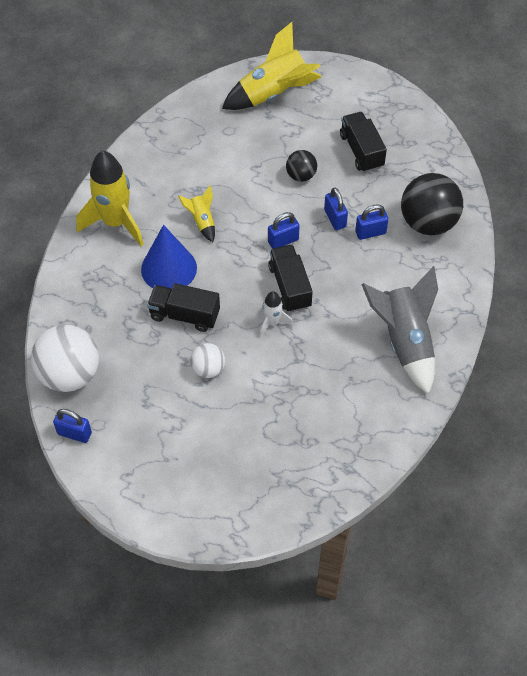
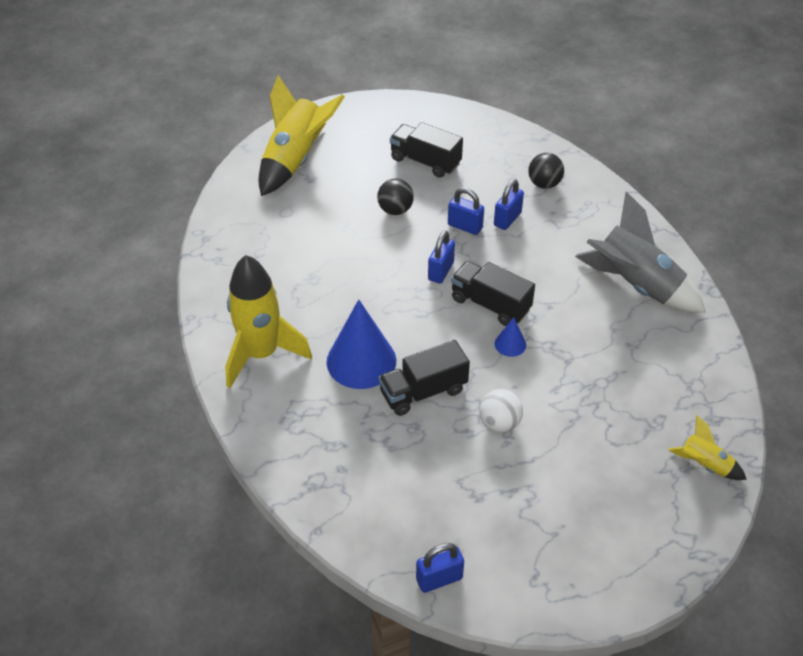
camera: 40 degrees left, 10 degrees down
(70, 374) = (370, 525): white ball -> none
(202, 221) = (347, 301): yellow rocket -> yellow rocket (704, 465)
(272, 322) = (510, 344): white rocket -> blue cone
(428, 222) = (544, 184): black ball -> black ball, size x0.53

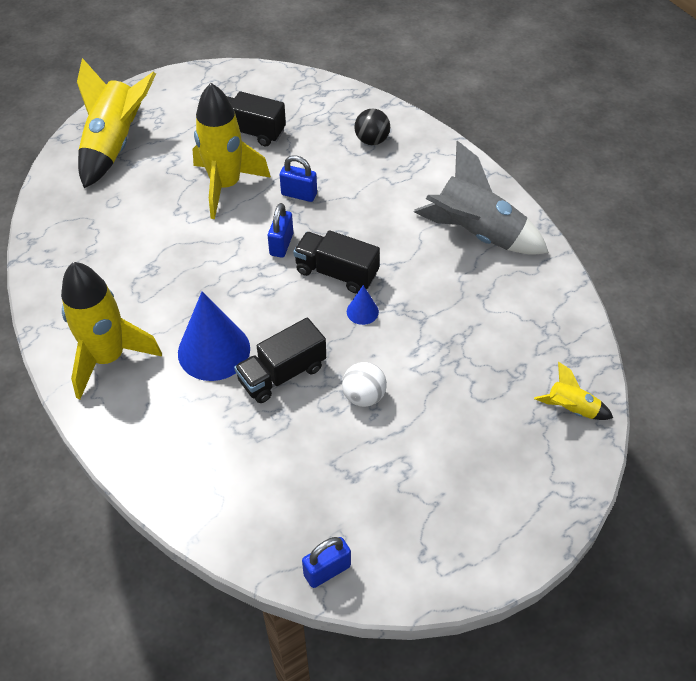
camera: 10 degrees left, 5 degrees up
(395, 210) = (226, 186): black ball -> yellow rocket
(507, 219) = (340, 181): blue padlock -> none

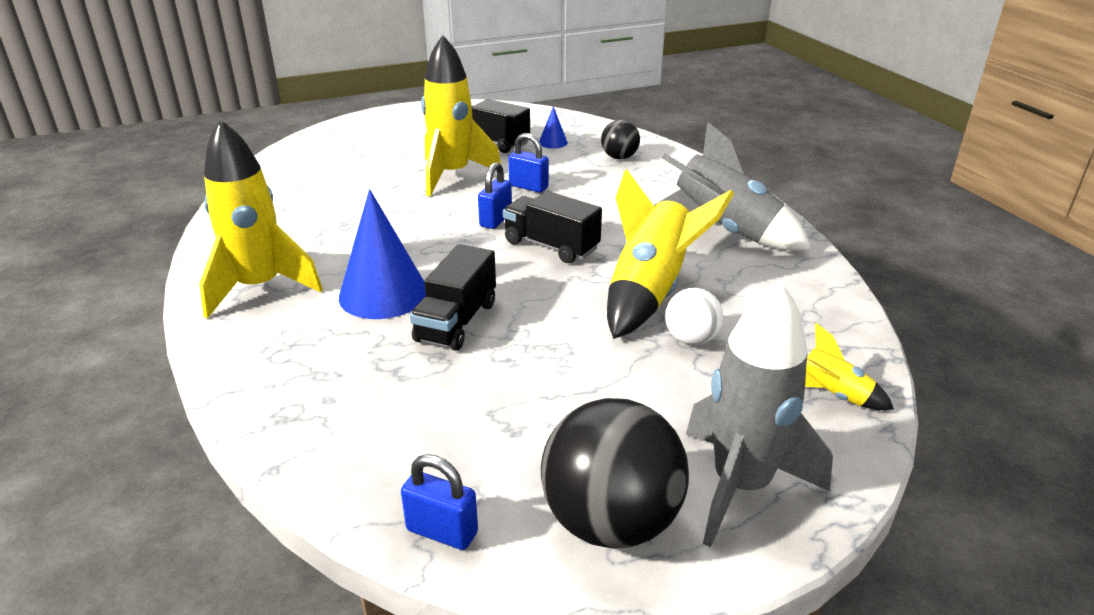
camera: 10 degrees right, 20 degrees down
(115, 145) = (352, 142): yellow rocket -> yellow rocket (650, 292)
(282, 374) = (456, 321): black truck -> black truck turned 45 degrees counterclockwise
(327, 570) = (442, 531): blue padlock -> blue padlock turned 45 degrees clockwise
(362, 311) = (572, 279): blue cone -> blue cone (553, 142)
(364, 396) = (552, 352): white ball -> white ball (691, 339)
(434, 544) = (610, 521): none -> black ball
(515, 501) = (740, 486): none -> grey rocket

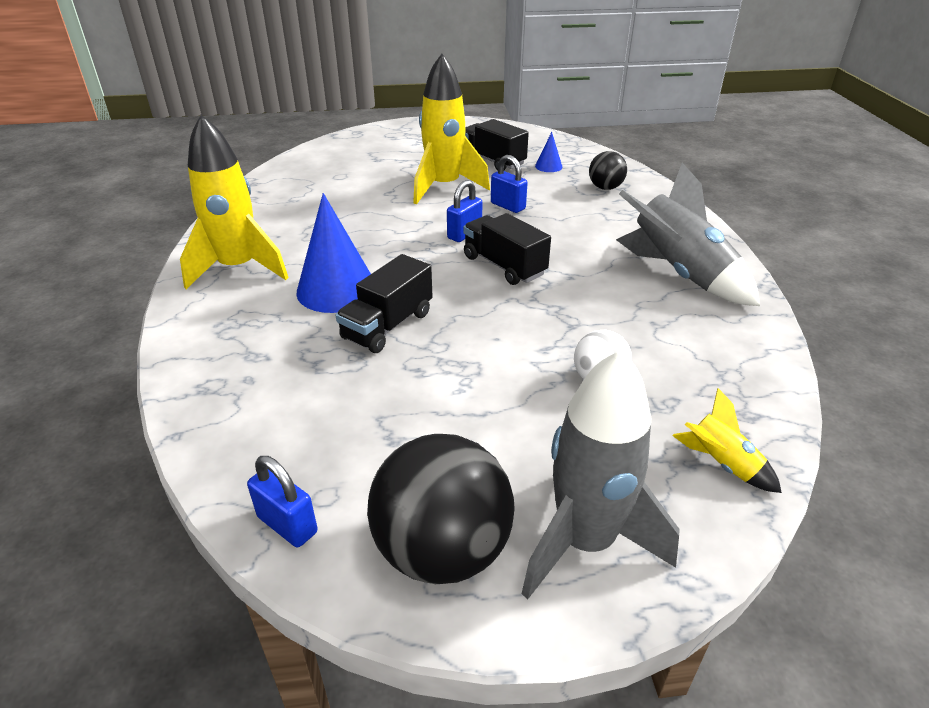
camera: 15 degrees right, 5 degrees up
(650, 292) = (578, 325): yellow rocket -> none

